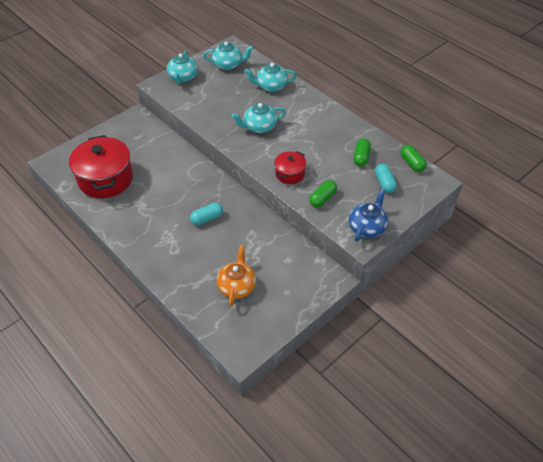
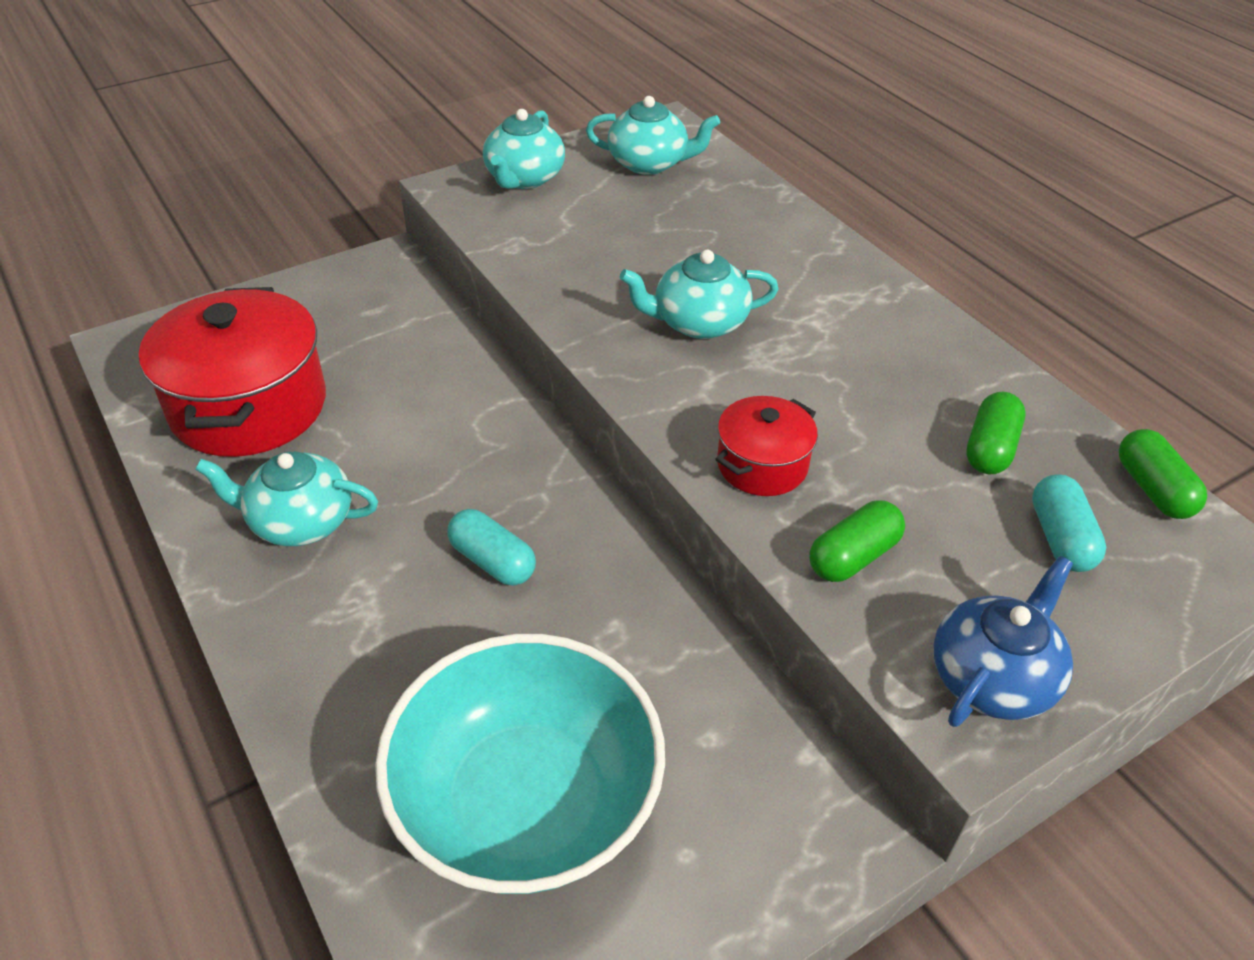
camera: 10 degrees right, 5 degrees down
(207, 218) = (492, 561): turquoise capsule -> turquoise capsule turned 60 degrees clockwise
(237, 286) = (526, 802): orange teapot -> turquoise bowl
(271, 86) = (751, 226): turquoise teapot -> turquoise teapot (300, 521)

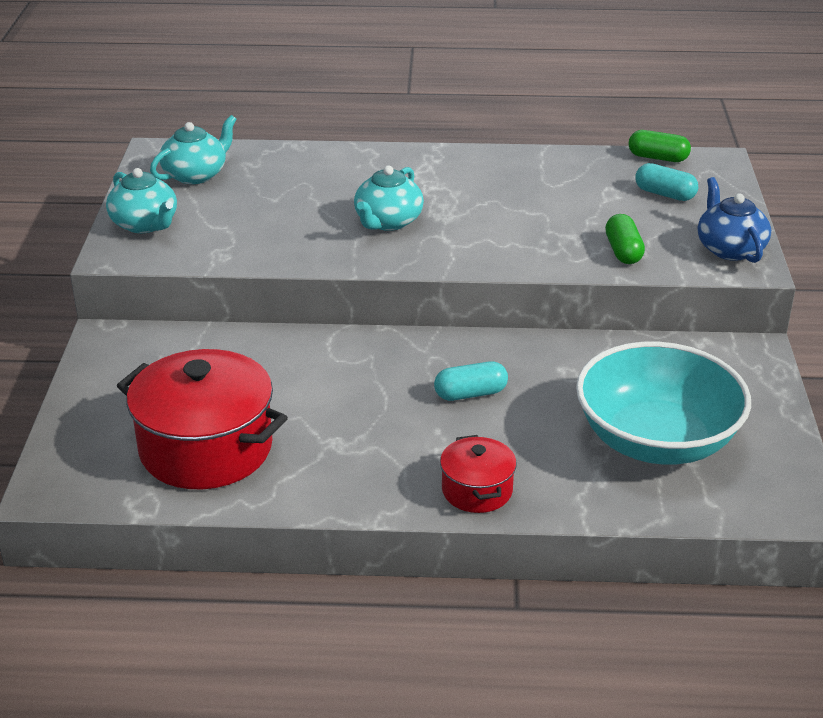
camera: 55 degrees left, 10 degrees down
(300, 521) = (355, 458): turquoise teapot -> none
(762, 465) = (531, 250): red pot -> red pot (477, 490)
(990, 448) = (588, 183): green capsule -> none

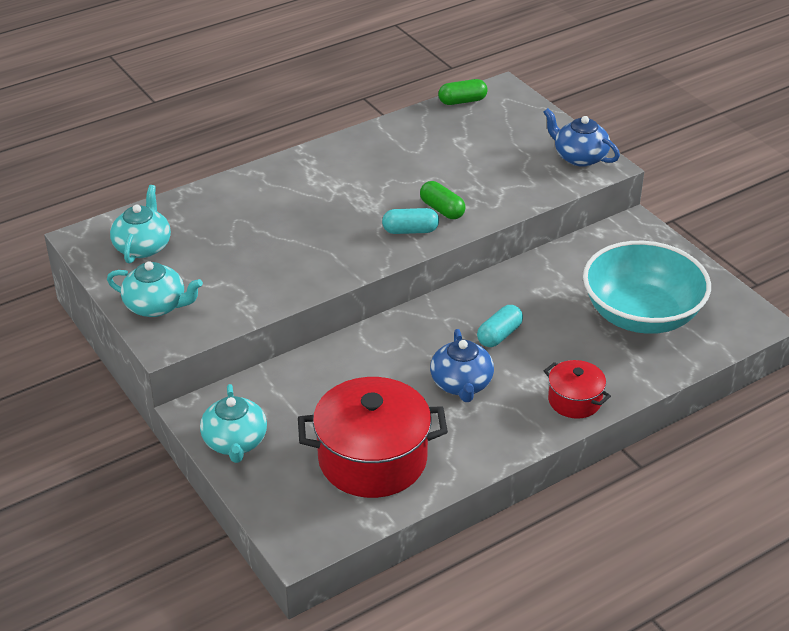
camera: 35 degrees left, 5 degrees up
(375, 421) = (461, 384): none -> blue teapot
(387, 222) = (337, 228): turquoise teapot -> turquoise teapot (235, 442)
(623, 251) = (517, 186): green capsule -> green capsule (442, 209)
(665, 194) = (497, 129): turquoise capsule -> turquoise capsule (410, 230)

